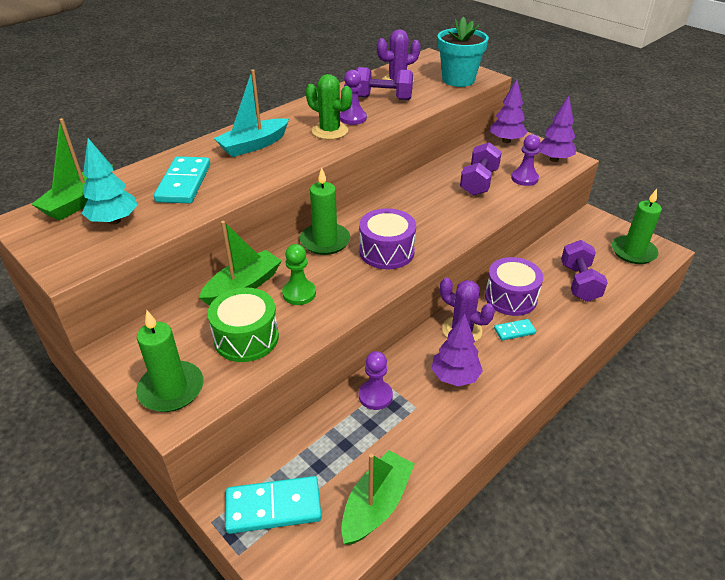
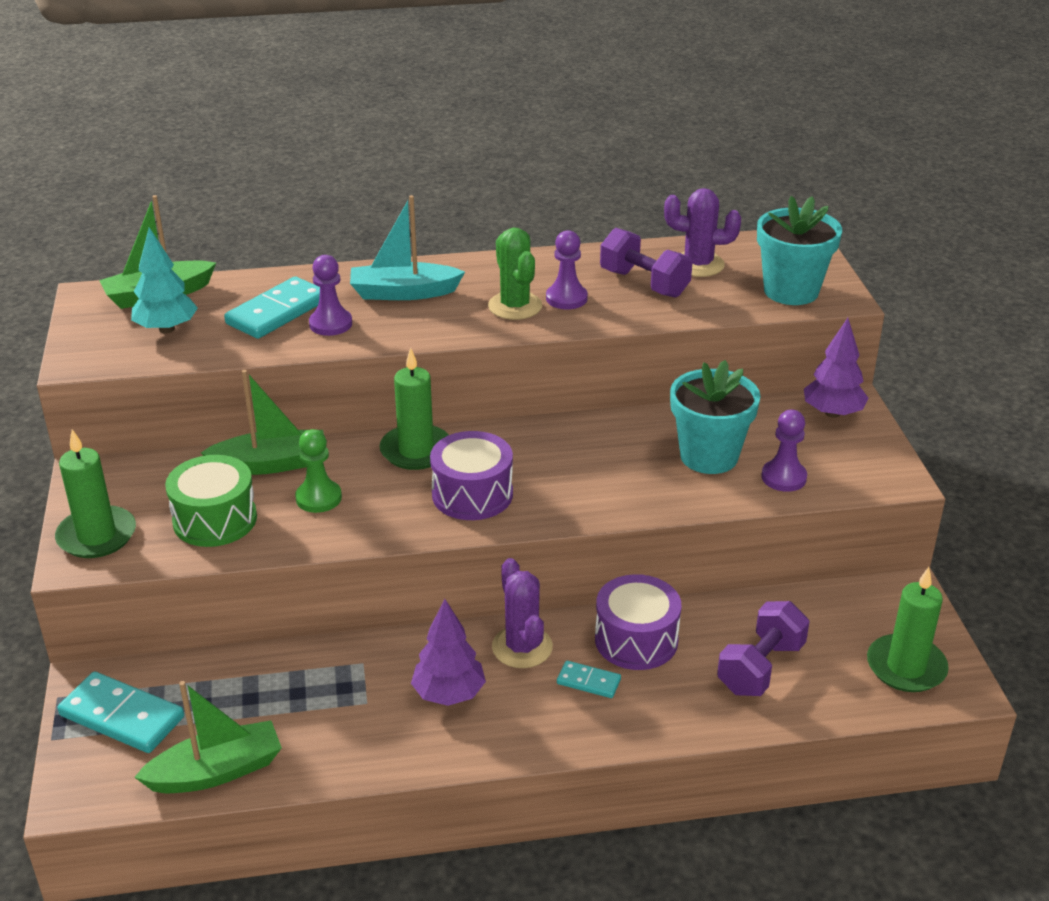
camera: 35 degrees right, 5 degrees down
(375, 396) = (336, 667): purple pawn -> purple pawn (330, 324)
(479, 182) = (709, 456): purple dumbbell -> turquoise flower pot
(554, 159) = (870, 468): purple tree -> none

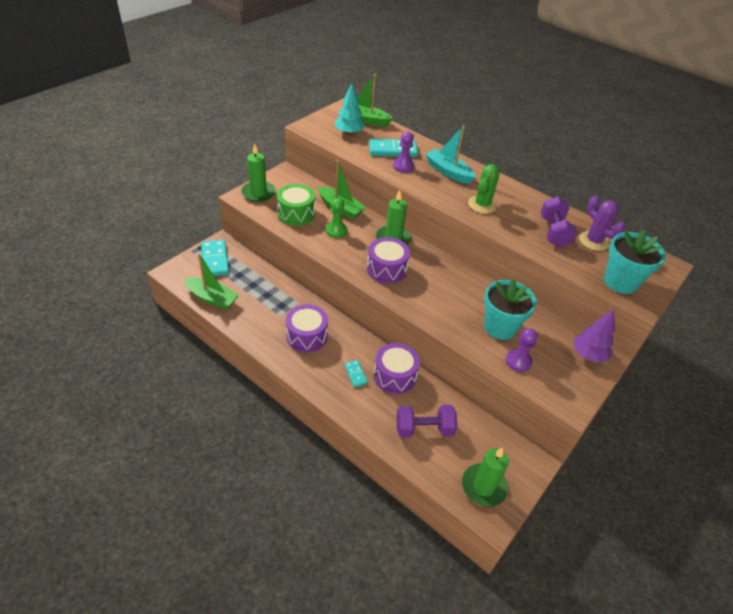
camera: 45 degrees right, 10 degrees up
(449, 694) = (307, 336): purple tree -> purple drum
(522, 647) = (353, 342): purple cactus -> none
(566, 298) = (508, 216): purple pawn -> none

